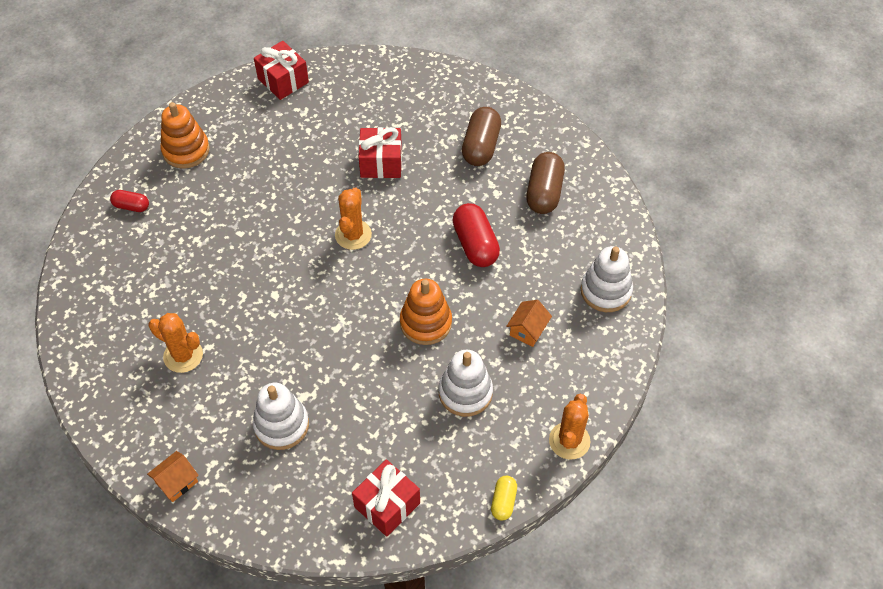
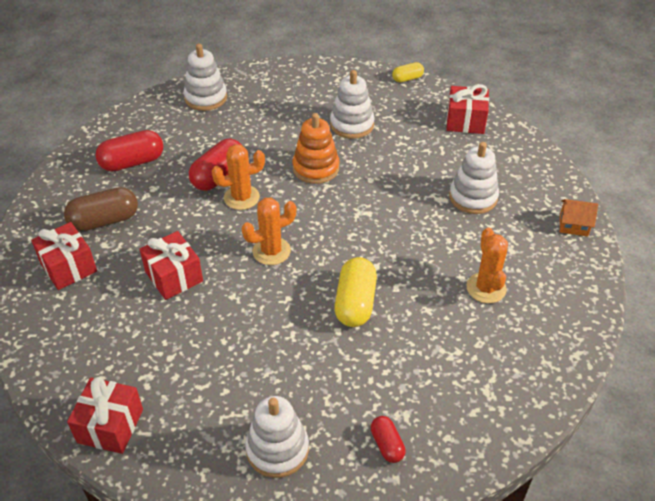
camera: 125 degrees left, 10 degrees down
(186, 150) = (277, 449): orange stacking toy -> white stacking toy
(253, 258) = (355, 303): none -> yellow capsule
(445, 108) = (68, 267): none -> red gift
(527, 330) = (273, 118): orange house -> none
(544, 192) = (132, 162): brown capsule -> red capsule
(569, 441) = (339, 70): orange cactus -> orange cactus (241, 197)

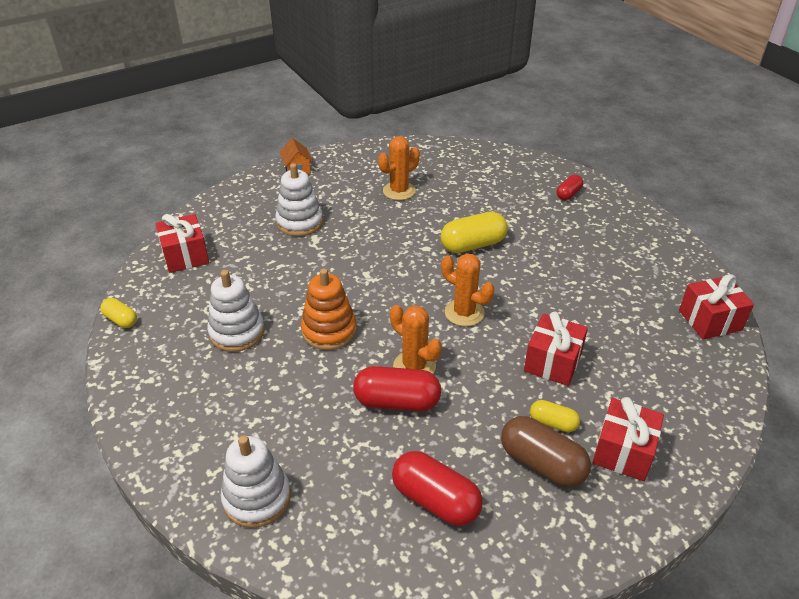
camera: 120 degrees left, 5 degrees down
(126, 244) = (553, 423): none -> yellow capsule
(277, 449) = (625, 234): white stacking toy -> none

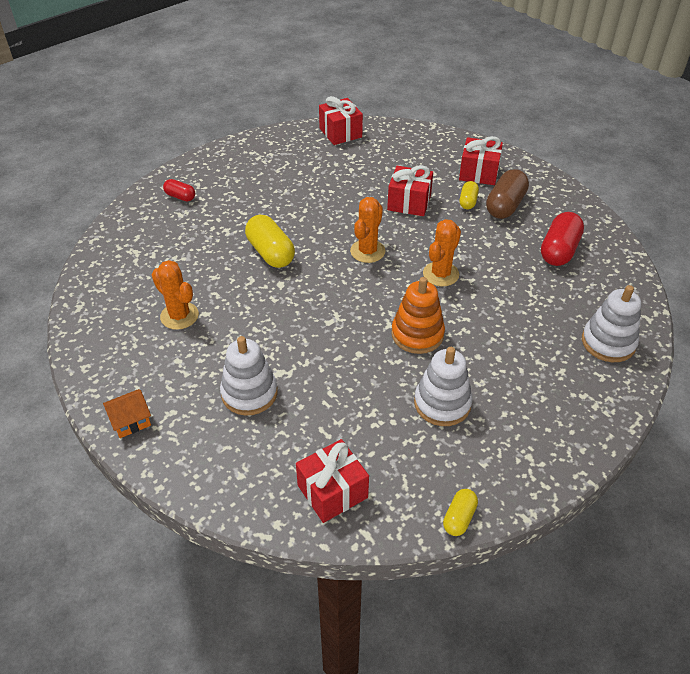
camera: 100 degrees left, 5 degrees up
(397, 402) = (482, 279): red capsule -> none

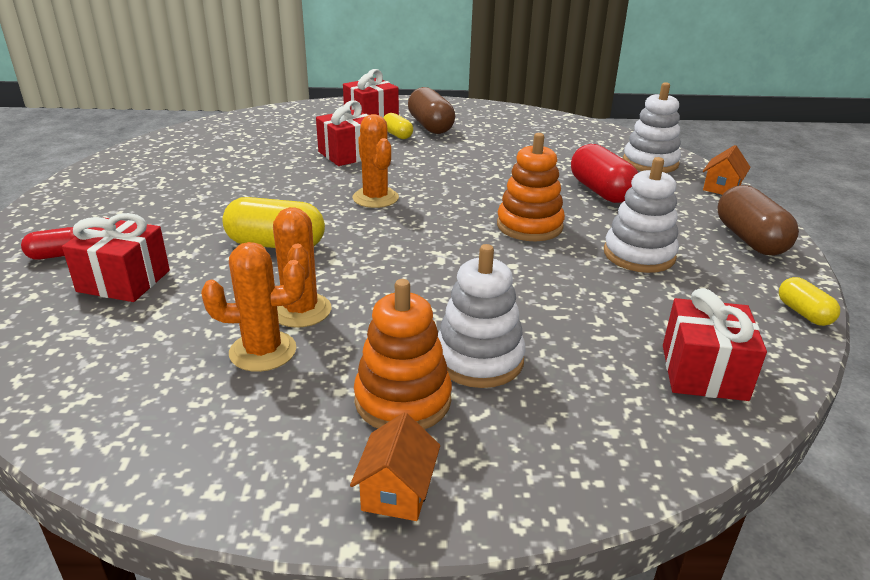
camera: 50 degrees left, 15 degrees down
(191, 385) = (403, 400): none -> orange stacking toy
(340, 133) = (185, 138): red gift -> red gift (124, 281)
(441, 274) = (467, 183): orange cactus -> orange cactus (301, 310)
(540, 452) = (750, 239): none -> brown capsule
(559, 250) = (519, 133): red capsule -> red capsule (601, 191)
(617, 402) = (721, 188): none -> orange house

